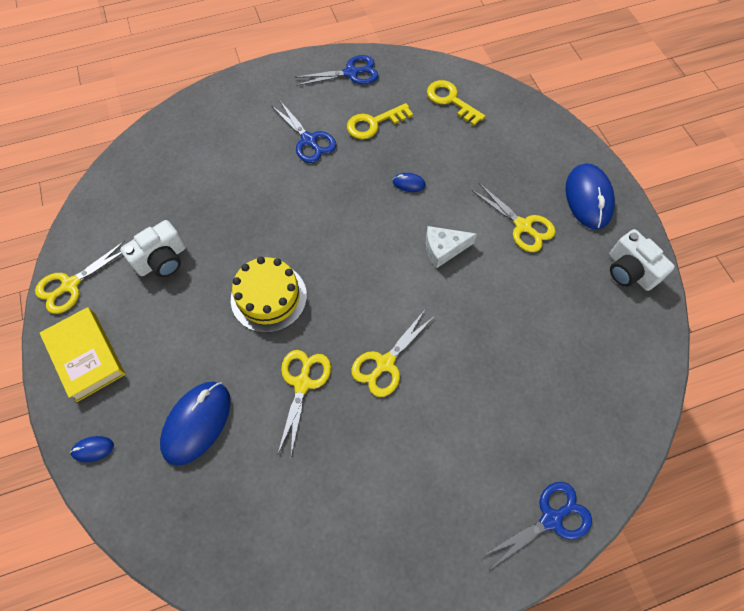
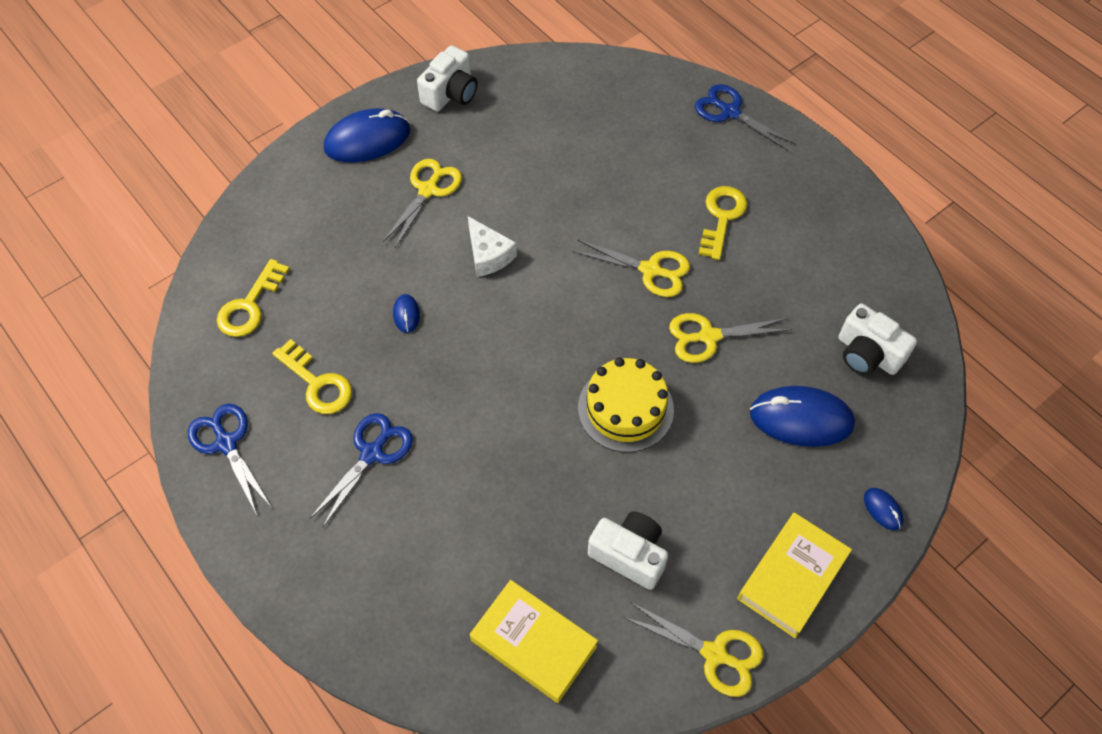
camera: 110 degrees left, 5 degrees down
(140, 189) = (533, 643): none -> yellow book
(226, 513) = (867, 354): none -> white camera
(420, 449) = (721, 217): none -> yellow key

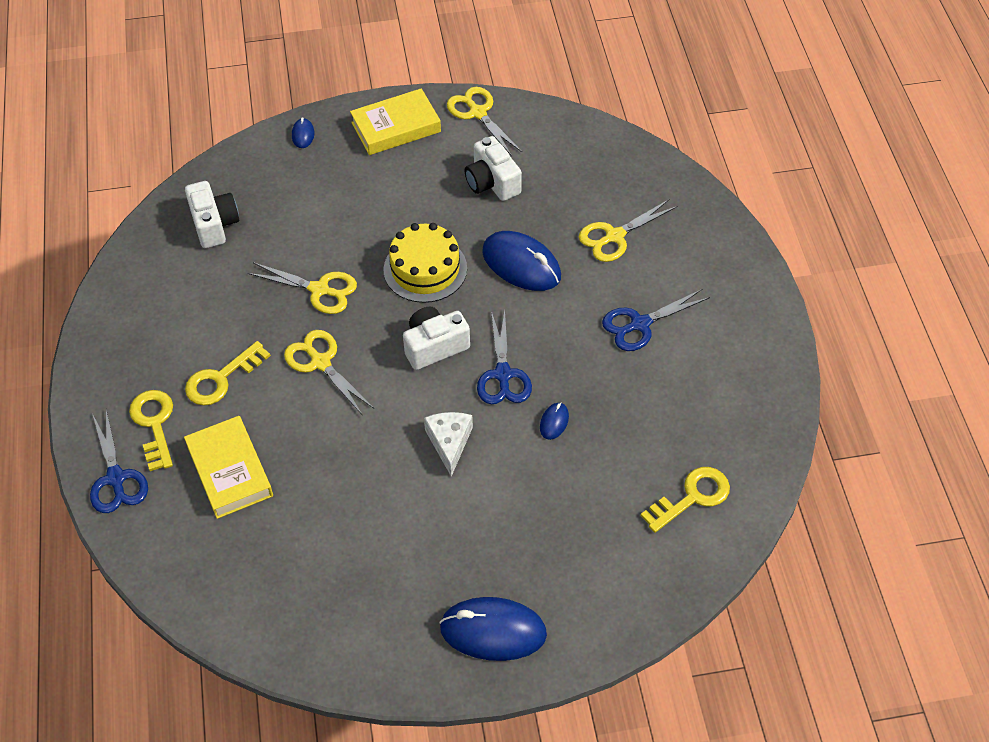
camera: 150 degrees left, 5 degrees down
(226, 443) = (756, 384): blue scissors -> blue scissors (503, 374)
(317, 383) = (660, 398): yellow key -> yellow key (154, 424)
(428, 190) = (464, 538): yellow scissors -> yellow scissors (614, 236)
(450, 93) = (371, 648): white camera -> white camera (434, 346)
(533, 643) = (589, 164): yellow book -> yellow book (230, 471)
(801, 419) = (304, 206): blue mouse -> blue mouse (521, 264)

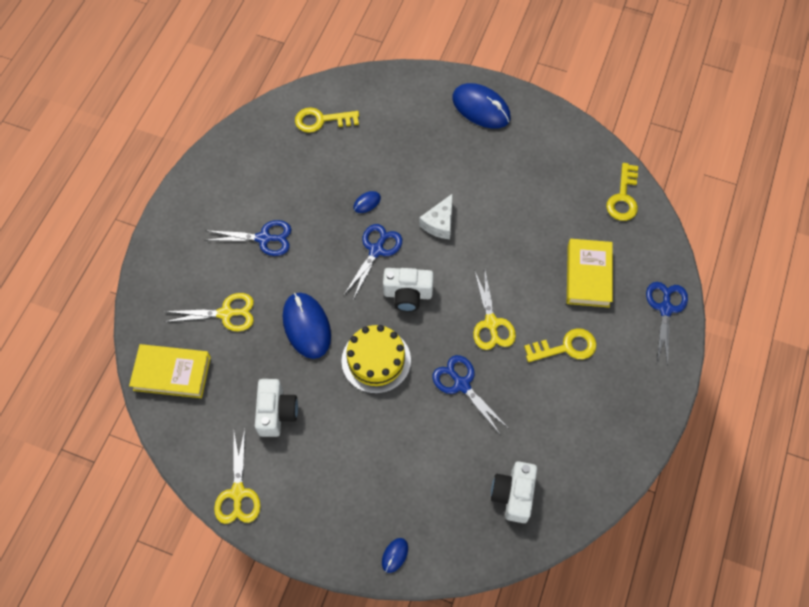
camera: 150 degrees left, 10 degrees up
(154, 424) = (626, 336): yellow key -> yellow key (623, 197)
(319, 290) = (461, 384): yellow scissors -> blue scissors
(396, 127) = (313, 517): yellow book -> yellow book (172, 373)

